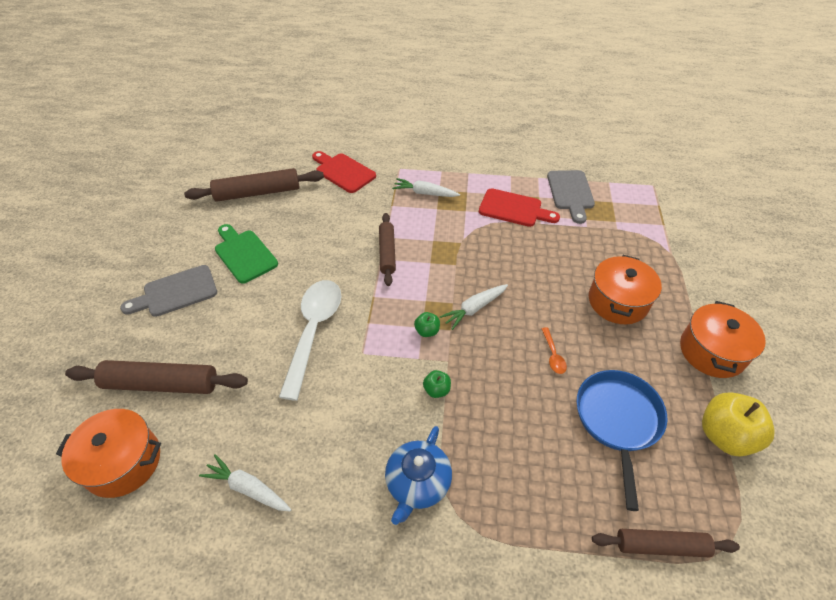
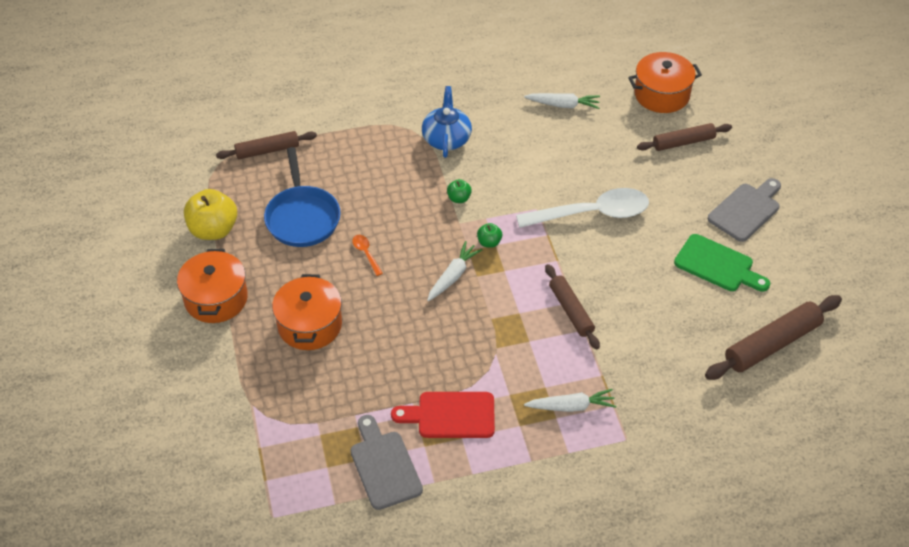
camera: 160 degrees right, 0 degrees up
(161, 384) = (683, 142): brown rolling pin -> brown rolling pin, size x0.65
(313, 331) = (592, 213): white spoon -> white spoon turned 90 degrees counterclockwise
(343, 172) = (694, 409): red cutting board -> none

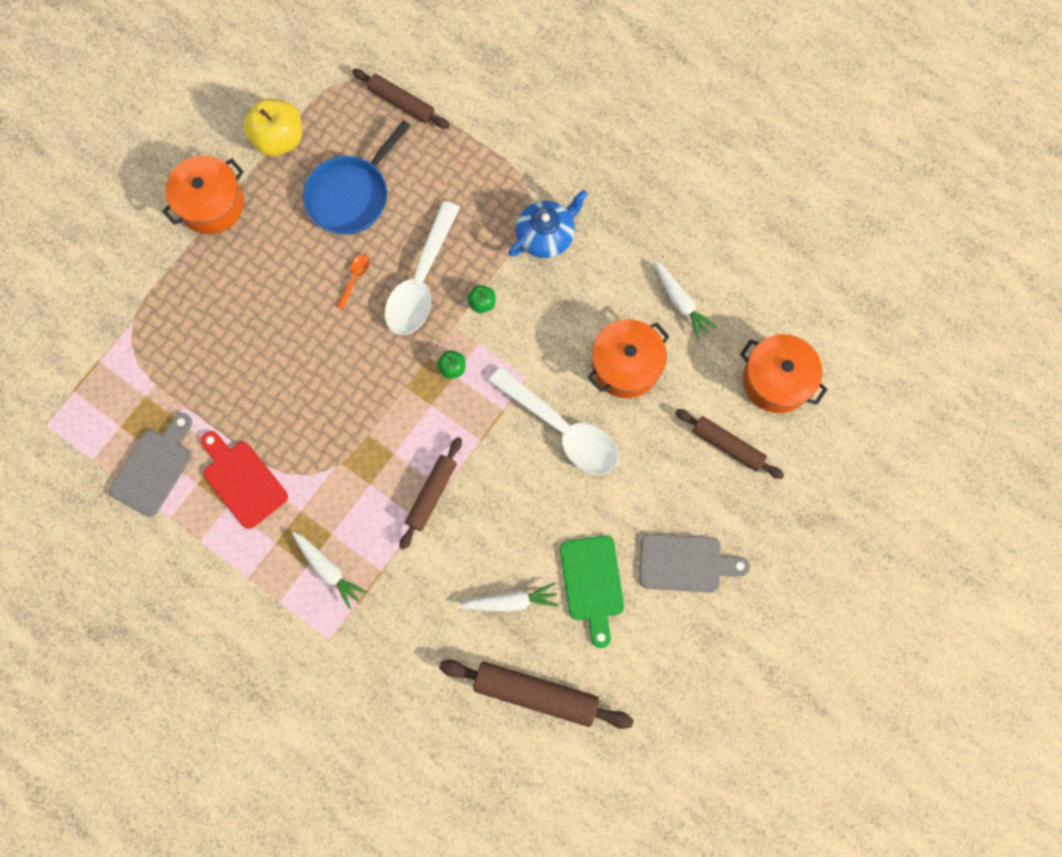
camera: 50 degrees right, 25 degrees up
(310, 325) = (244, 298): orange pot -> orange pot (626, 366)
(408, 219) = (421, 280): none -> white spoon
(453, 276) = (389, 368): white carrot -> white carrot (511, 601)

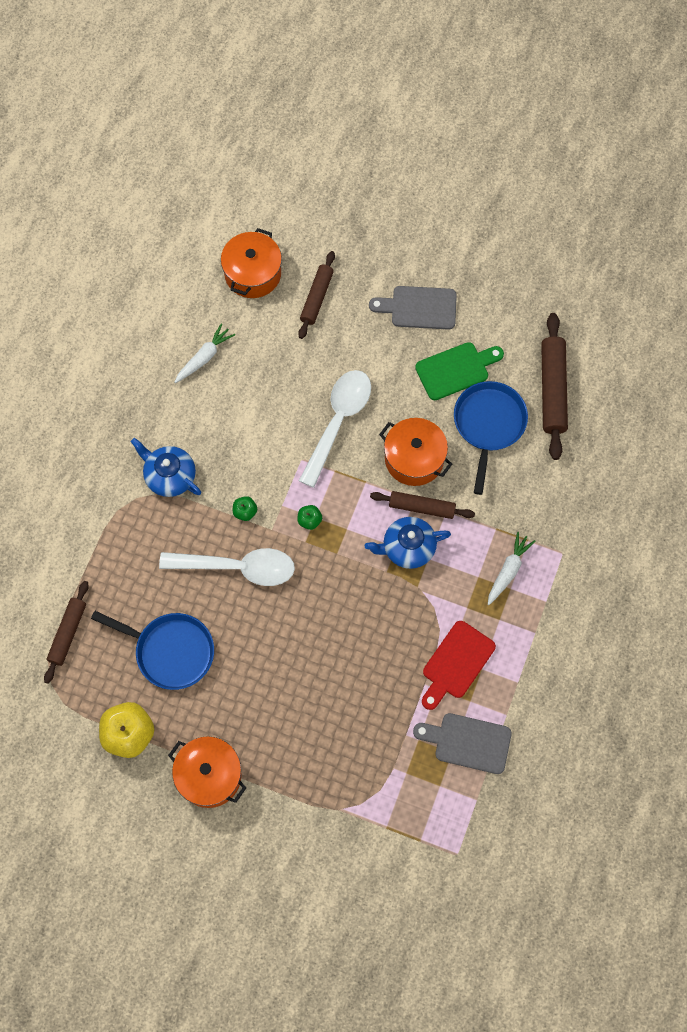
camera: 105 degrees left, 5 degrees down
(354, 278) = (250, 624): orange spoon -> none
(389, 465) = (407, 548): none -> blue teapot
(511, 601) = (488, 425): white carrot -> blue pan
(626, 366) = (270, 386): orange pot -> orange pot (414, 459)
(685, 563) = (419, 308): grey cutting board -> grey cutting board turned 75 degrees counterclockwise

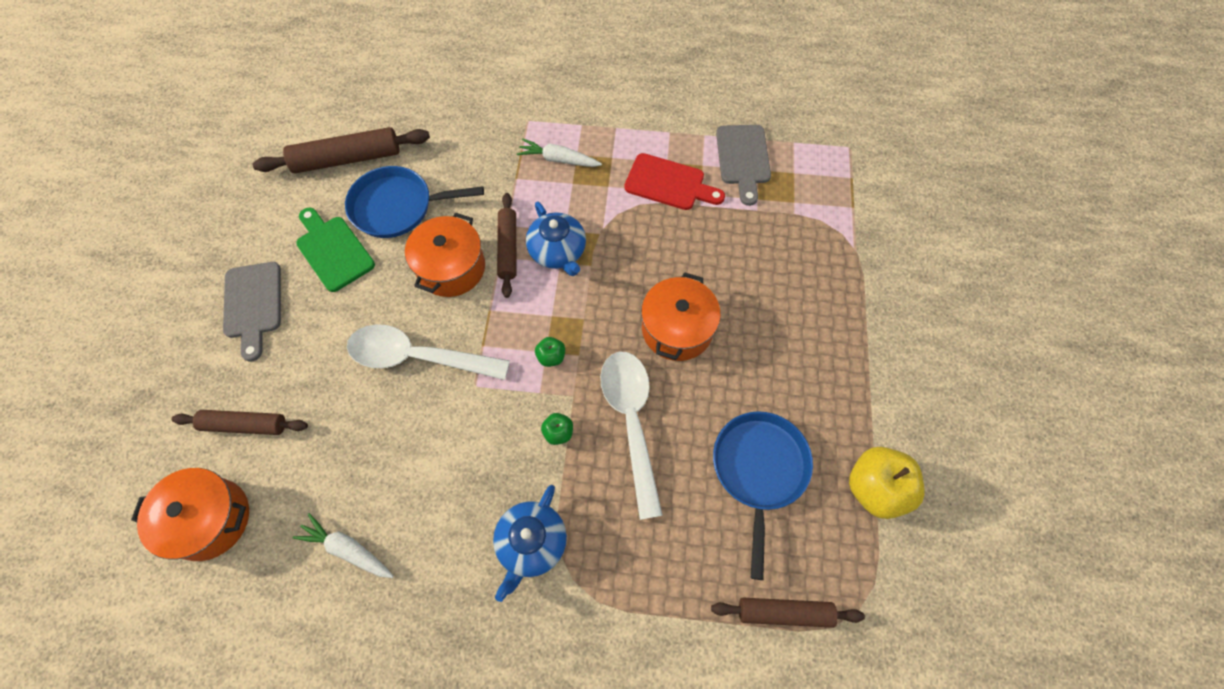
camera: 105 degrees left, 5 degrees down
(209, 776) = (880, 383): orange pot -> orange pot (677, 329)

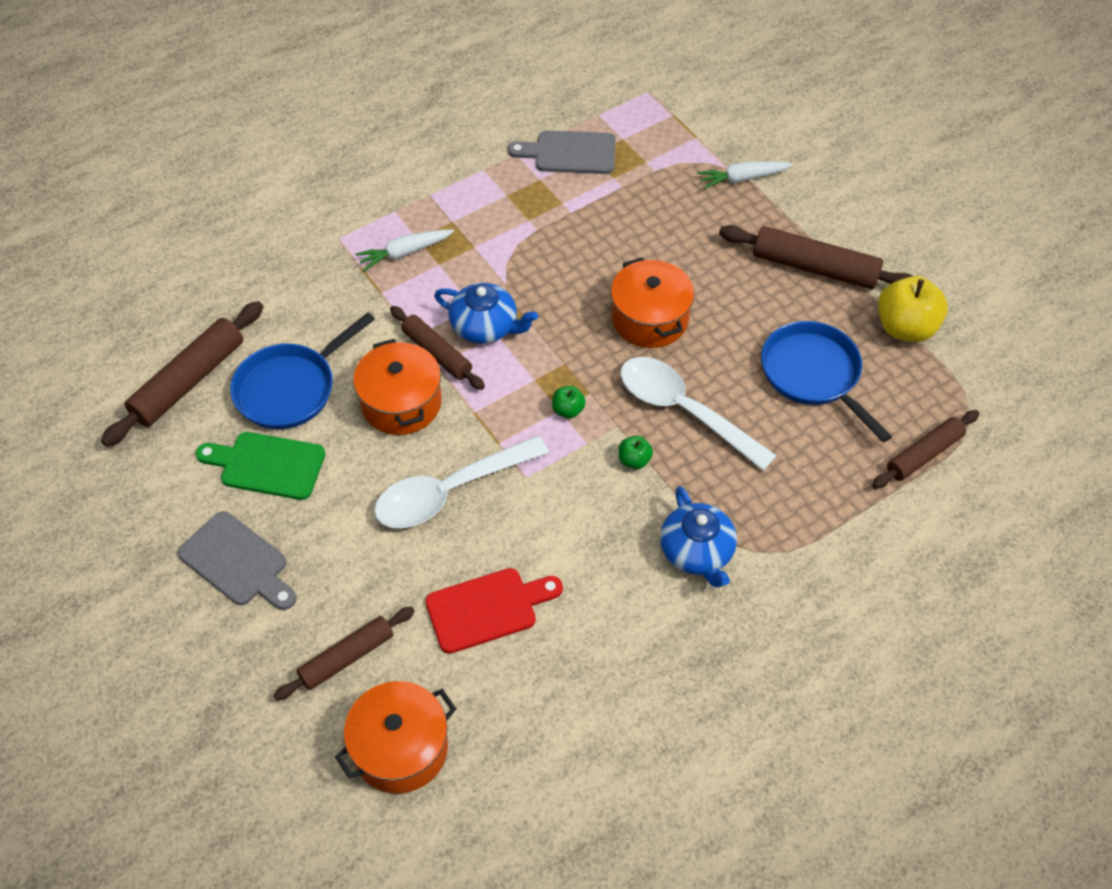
camera: 40 degrees left, 10 degrees down
(347, 549) = (551, 672): white carrot -> white carrot (742, 178)
(669, 183) = (526, 211): red cutting board -> red cutting board (487, 608)
(743, 159) = (570, 153): grey cutting board -> grey cutting board turned 135 degrees clockwise
(847, 380) = (815, 268): none -> brown rolling pin

